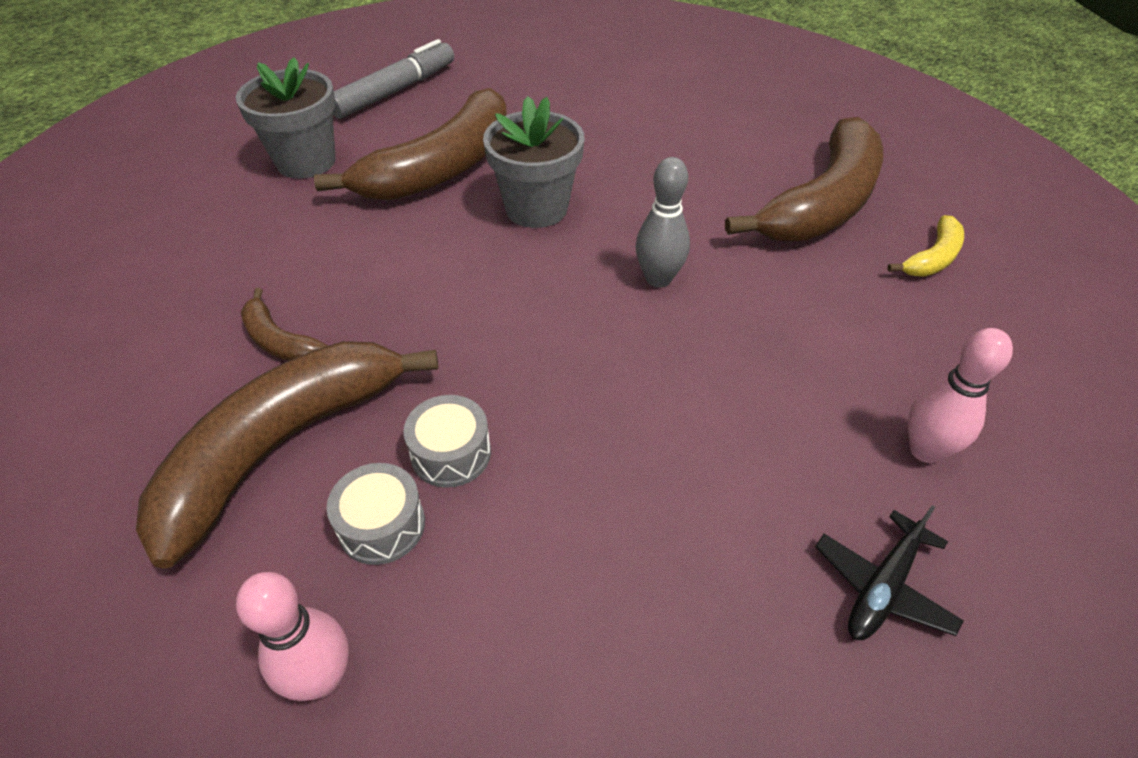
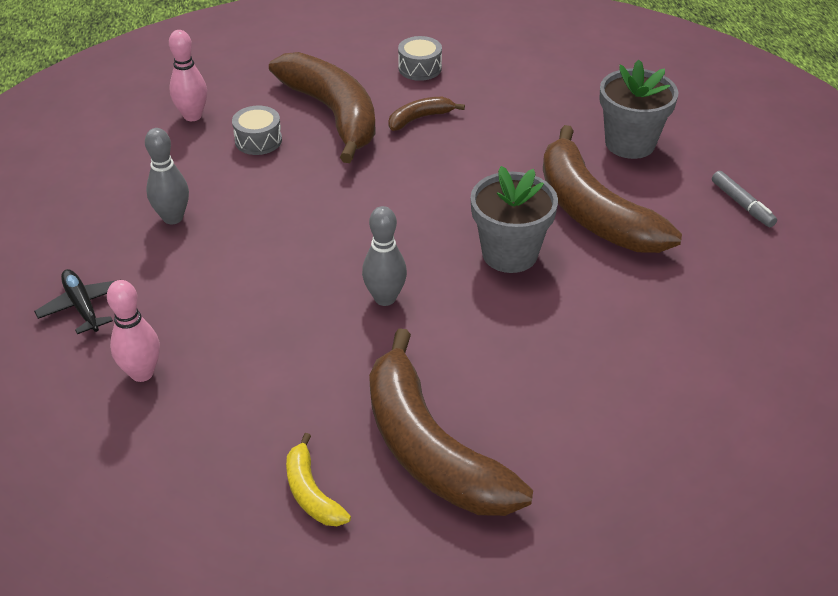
camera: 110 degrees right, 5 degrees down
(395, 91) = (742, 204): grey marker -> grey marker, size x0.56
(451, 453) = (288, 169): grey drum -> grey drum (420, 68)
(631, 561) = (173, 218): none -> grey bowling pin

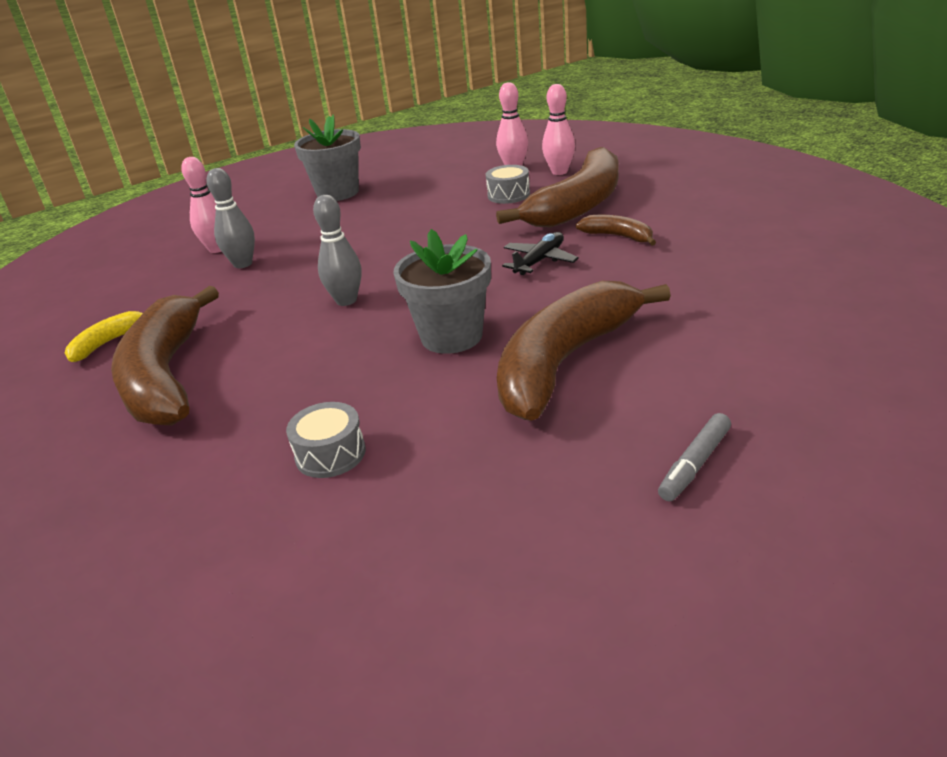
camera: 70 degrees right, 10 degrees down
(82, 306) = (275, 212): black plane -> black plane (539, 261)
(173, 218) = (387, 203): grey bowling pin -> grey bowling pin (243, 264)
(241, 96) = (559, 172): none -> pink bowling pin
(420, 68) = (699, 212): grey drum -> grey drum (330, 454)
(430, 449) = (166, 376): brown banana -> brown banana turned 45 degrees counterclockwise
(630, 143) = (724, 349): grey flower pot -> grey flower pot (338, 193)

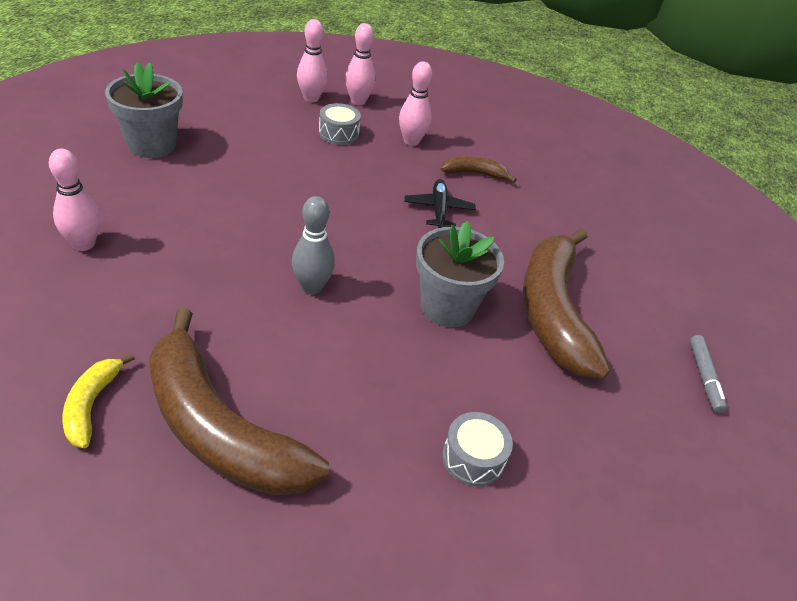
camera: 45 degrees left, 10 degrees up
(243, 264) = (142, 260): grey bowling pin -> none
(578, 205) = (411, 141): brown banana -> pink bowling pin

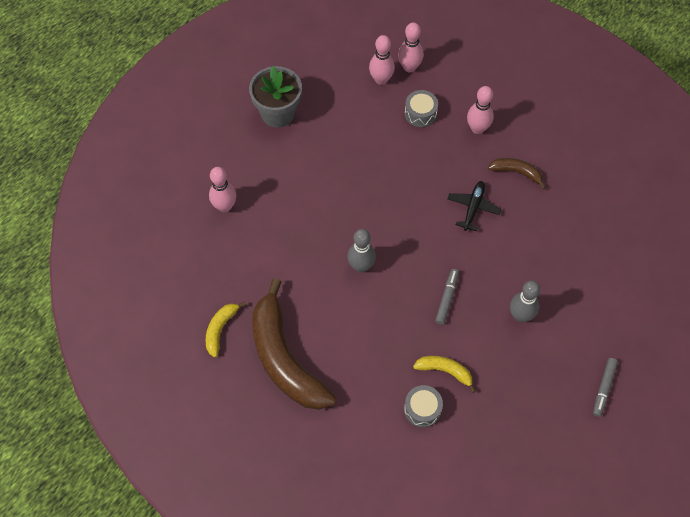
camera: 25 degrees right, 20 degrees up
(358, 101) = (448, 74): pink bowling pin -> pink bowling pin (381, 79)
(447, 307) = (446, 298): grey flower pot -> grey marker
(484, 397) = (445, 371): none -> yellow banana
(553, 311) = (520, 315): brown banana -> grey bowling pin

